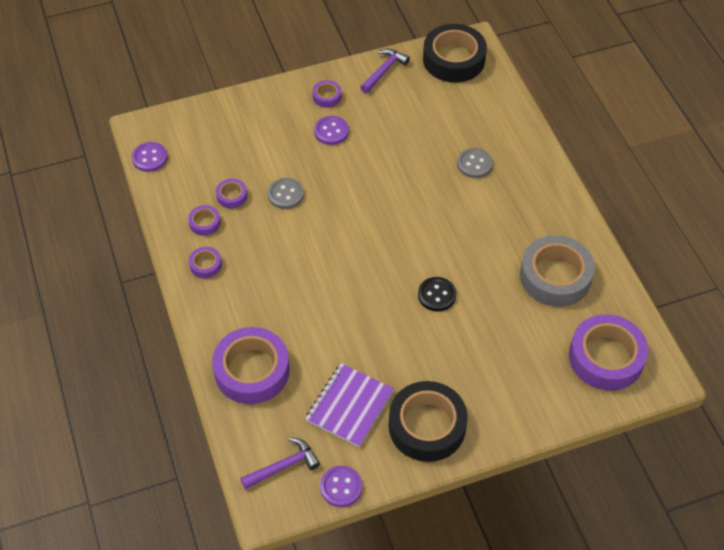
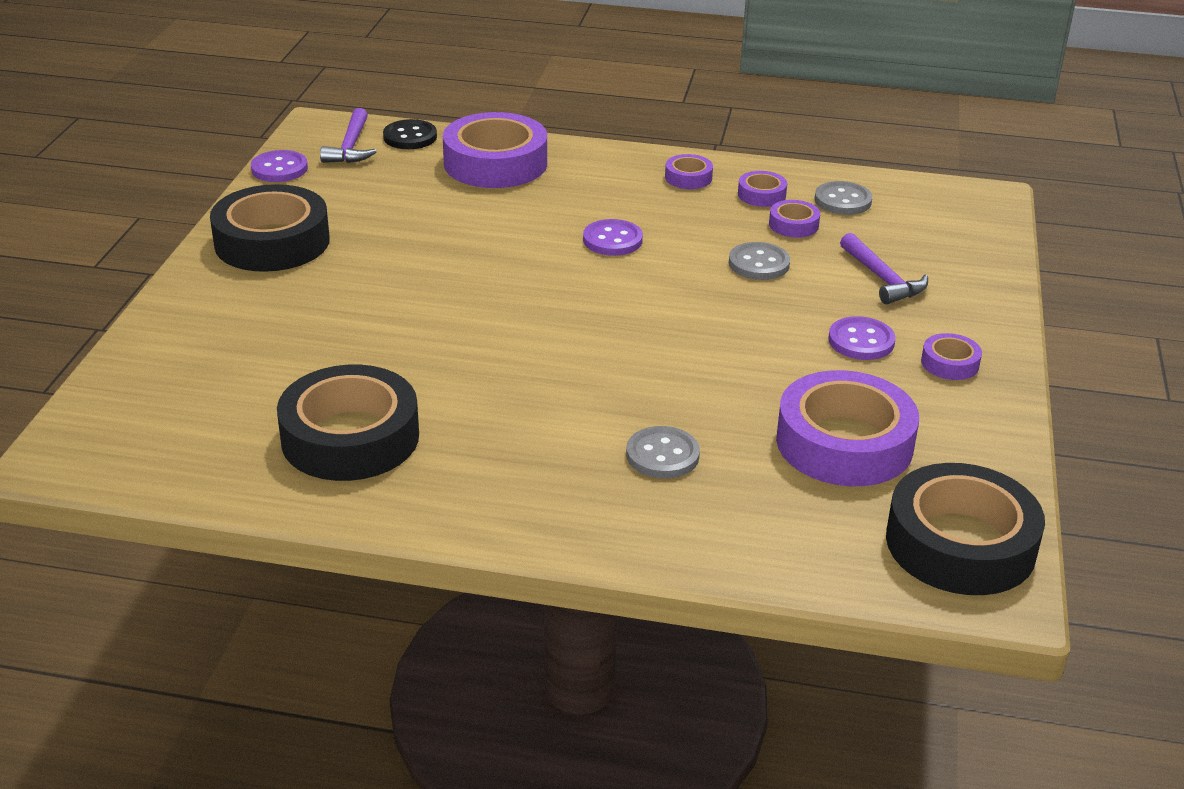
camera: 120 degrees right, 20 degrees down
(150, 158) = (920, 189): purple button -> purple button (612, 240)
(187, 185) = (842, 200): none -> grey button
(350, 406) = (368, 204): purple notebook -> none
(384, 71) = (979, 445): purple hammer -> purple hammer (882, 278)
(436, 295) = (448, 319): black button -> black button (410, 137)
(555, 276) = (350, 437): grey tape -> black tape
(606, 357) = (162, 419): purple tape -> purple tape (844, 443)

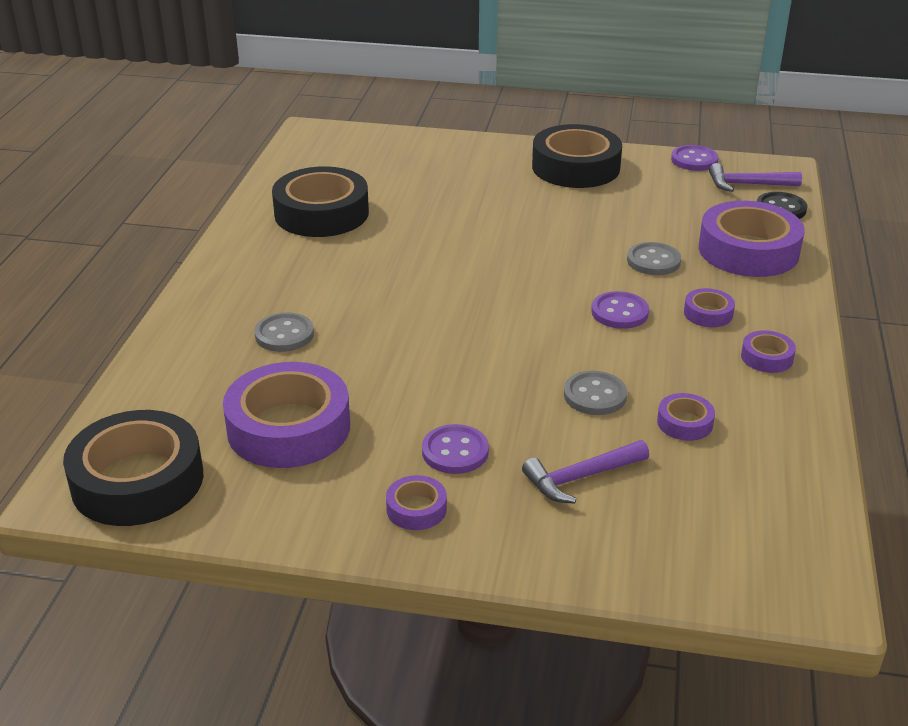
camera: 90 degrees right, 0 degrees up
(761, 195) = (747, 404): purple tape -> purple tape (708, 313)
(842, 200) = (756, 463): grey button -> grey button (653, 261)

